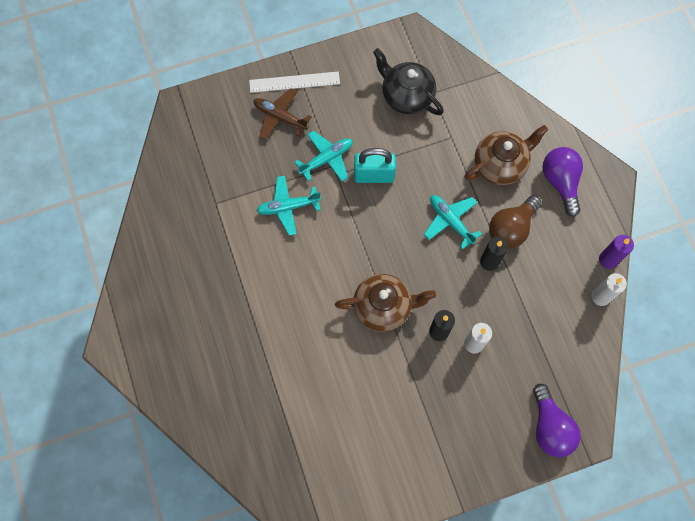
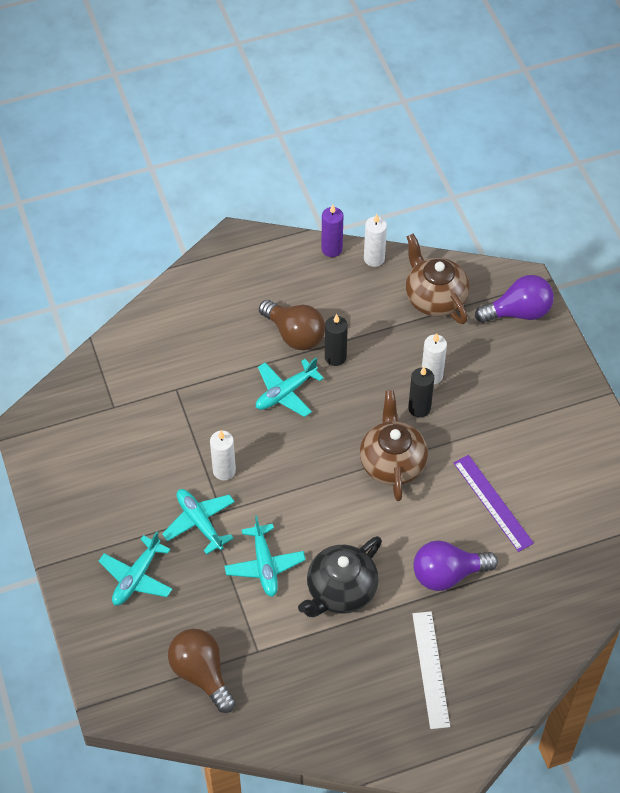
camera: 90 degrees left, 15 degrees down
(199, 164) = (201, 674): none -> brown light bulb
(280, 117) = (136, 577): brown plane -> turquoise plane
(294, 82) = (86, 561): white ruler -> white ruler (430, 669)
(344, 390) = (493, 502): none -> purple ruler
(374, 175) = (224, 471): turquoise padlock -> white candle
(406, 96) = (116, 434): black teapot -> black teapot (340, 591)
(500, 165) = (215, 341): brown teapot -> brown teapot (434, 298)
(560, 182) = (238, 285): purple light bulb -> purple light bulb (447, 574)

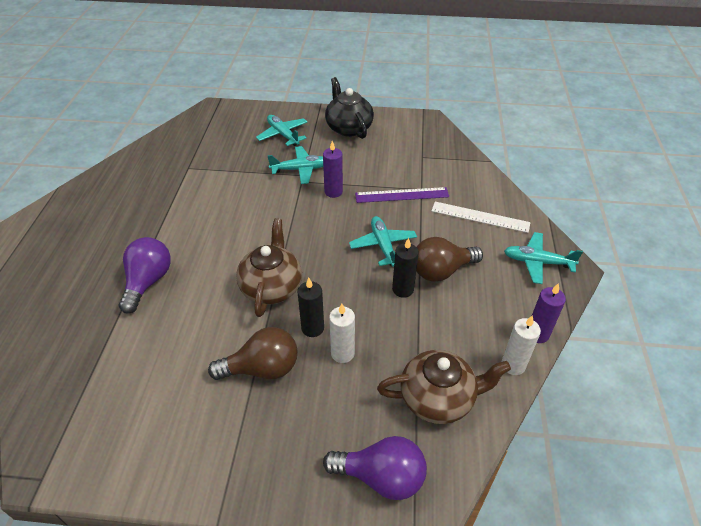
camera: 115 degrees right, 10 degrees down
(201, 674) = (196, 142): brown light bulb -> brown light bulb (262, 368)
(224, 471) = (333, 192): white candle -> purple candle
(264, 565) = (244, 188): turquoise plane -> turquoise plane (537, 262)
(340, 591) = (191, 218): black teapot -> black teapot (348, 128)
(392, 462) = (272, 287): brown teapot -> brown teapot turned 105 degrees counterclockwise
(430, 669) = (91, 242): white ruler -> white ruler (480, 217)
(493, 502) = (181, 341): purple ruler -> purple ruler (402, 195)
(518, 312) = (381, 477): purple light bulb -> purple light bulb turned 90 degrees counterclockwise

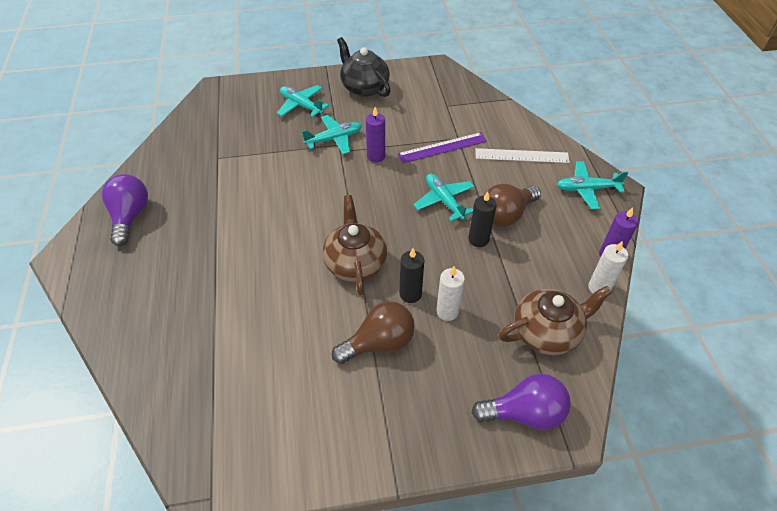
camera: 15 degrees left, 5 degrees up
(148, 282) = (229, 284): purple light bulb -> purple light bulb (130, 216)

